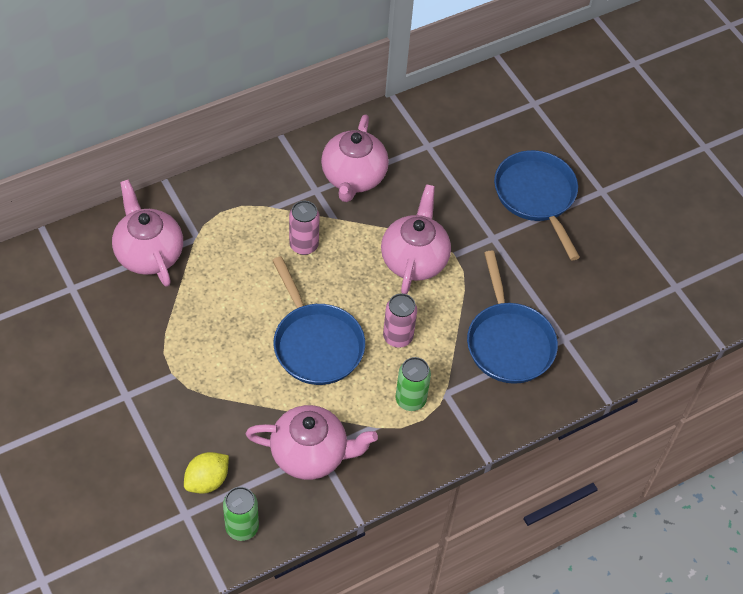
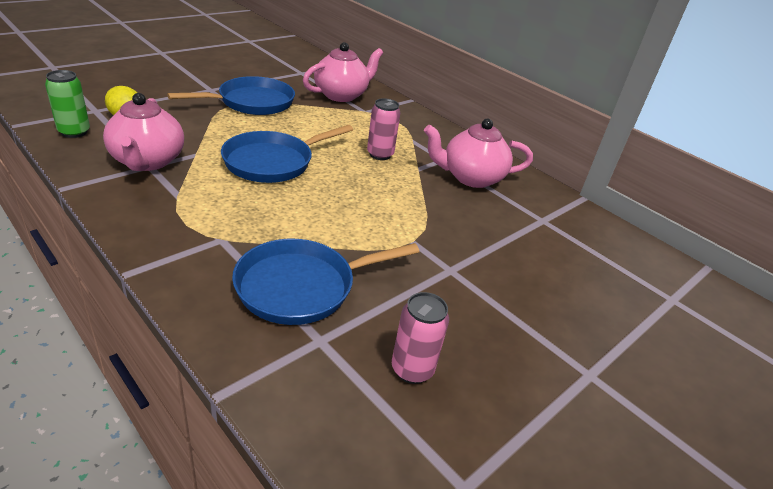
camera: 75 degrees right, 20 degrees down
(398, 337) = (291, 206): pink can -> pink can (412, 369)
(410, 400) = (211, 216): green can -> none
(414, 259) = (392, 214): pink teapot -> none
(536, 196) = (534, 306): blue pan -> blue pan (251, 102)

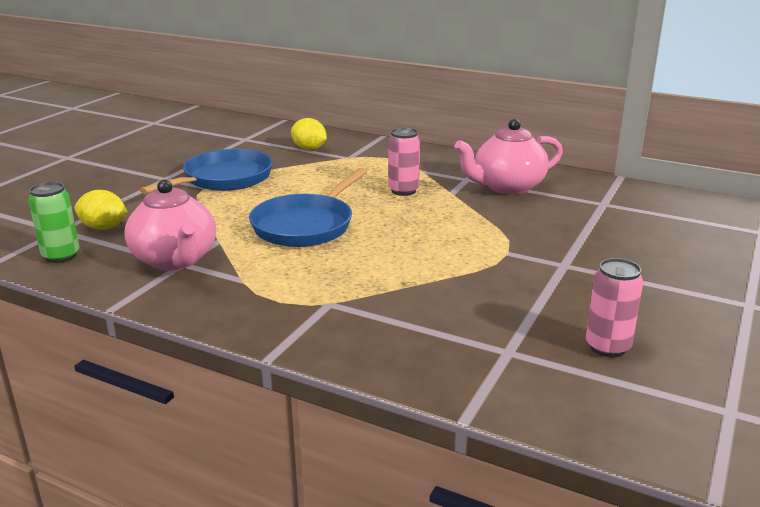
camera: 15 degrees left, 10 degrees down
(302, 287) = (448, 317): blue pan -> none
(341, 95) = (309, 149): pink teapot -> yellow lemon

